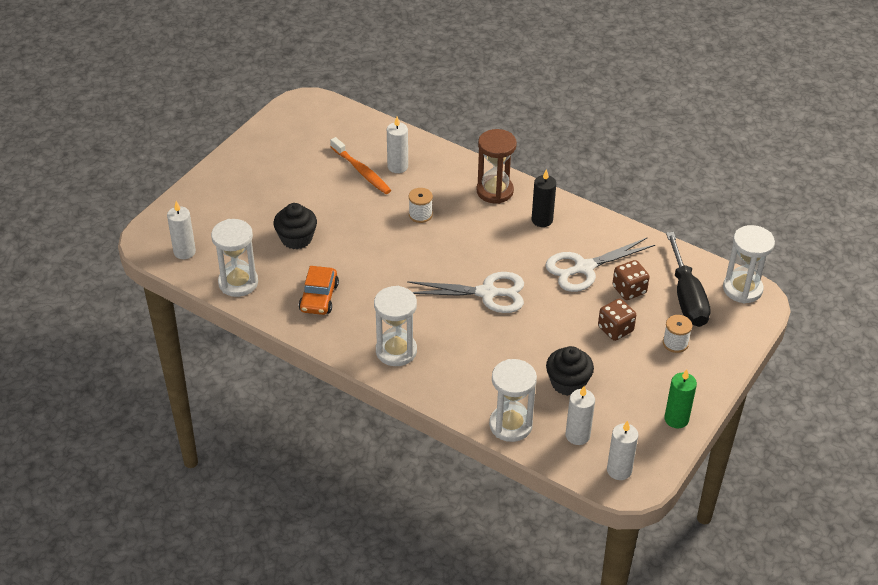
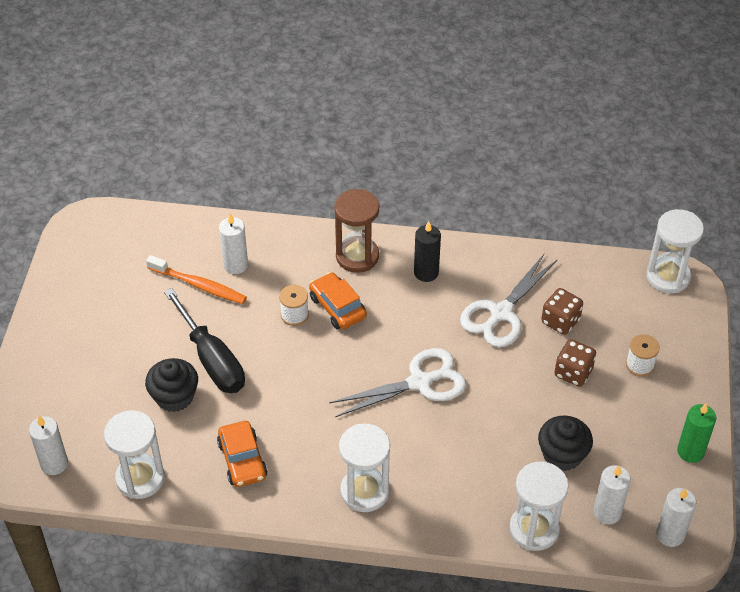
camera: 25 degrees left, 5 degrees up
(456, 220) = (337, 307): none -> orange car
(686, 296) = (620, 306): black screwdriver -> black screwdriver (211, 359)

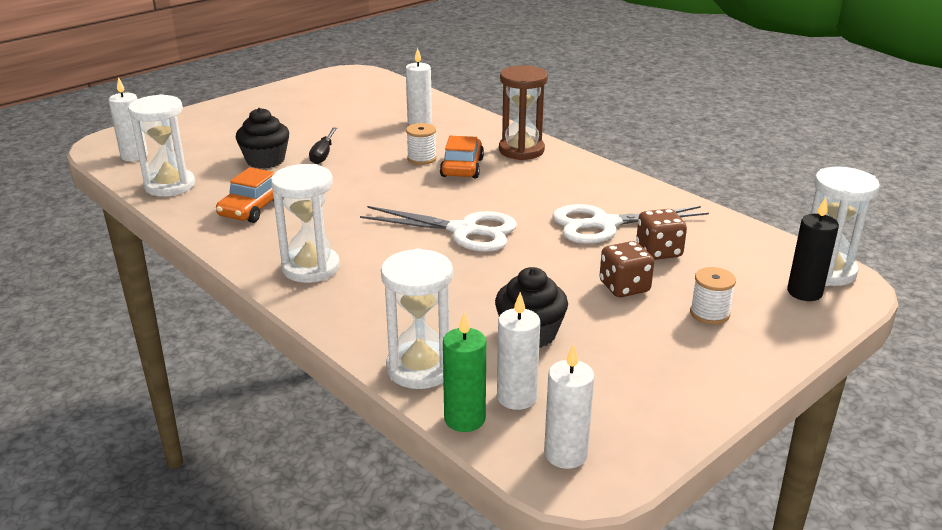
camera: 40 degrees right, 20 degrees down
(199, 285) = (377, 121): orange toothbrush -> none
(211, 359) = (323, 154): black screwdriver -> black screwdriver, size x0.53
(426, 272) = (568, 178): black candle -> black candle (804, 292)
(690, 451) = (685, 402): green candle -> green candle (464, 419)

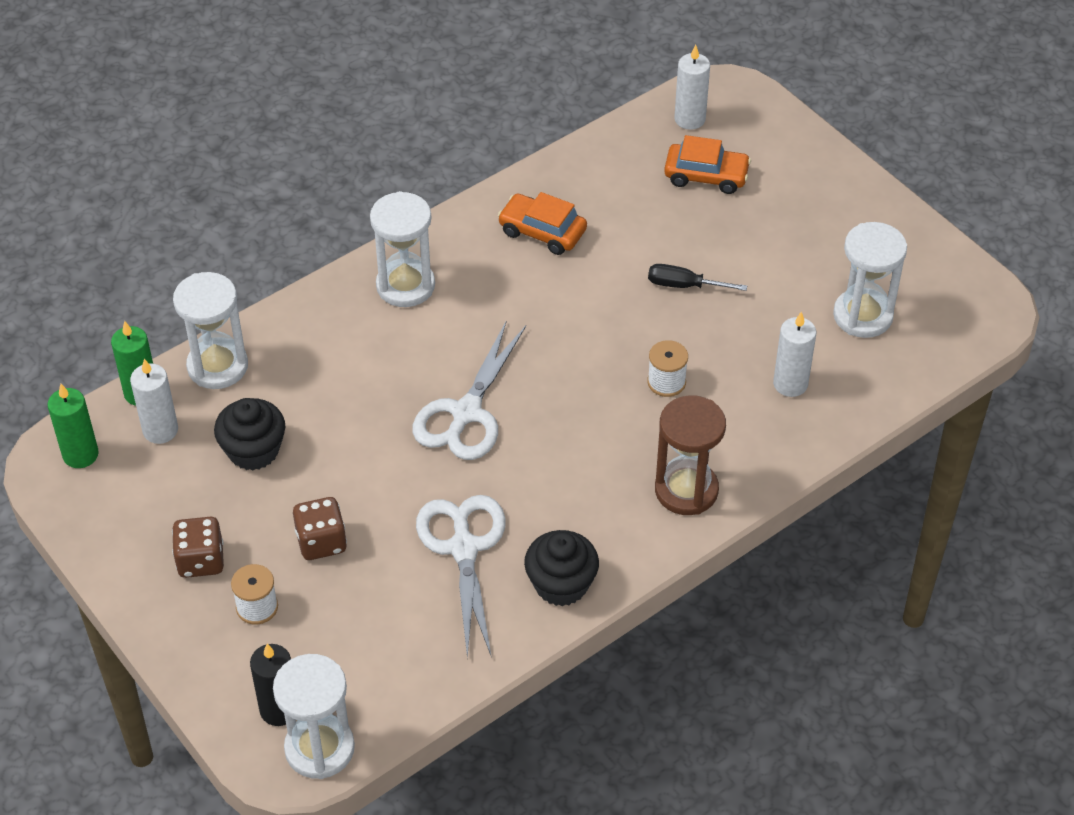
camera: 95 degrees right, 20 degrees up
(170, 186) = (606, 159): white hourglass -> white hourglass (862, 316)
(265, 160) = (670, 233): black cupcake -> black cupcake (561, 584)
(462, 167) = (636, 422): orange car -> orange car (706, 176)
(565, 454) = (80, 455): white candle -> green candle
(659, 251) = (391, 590): brown dice -> brown dice (201, 560)

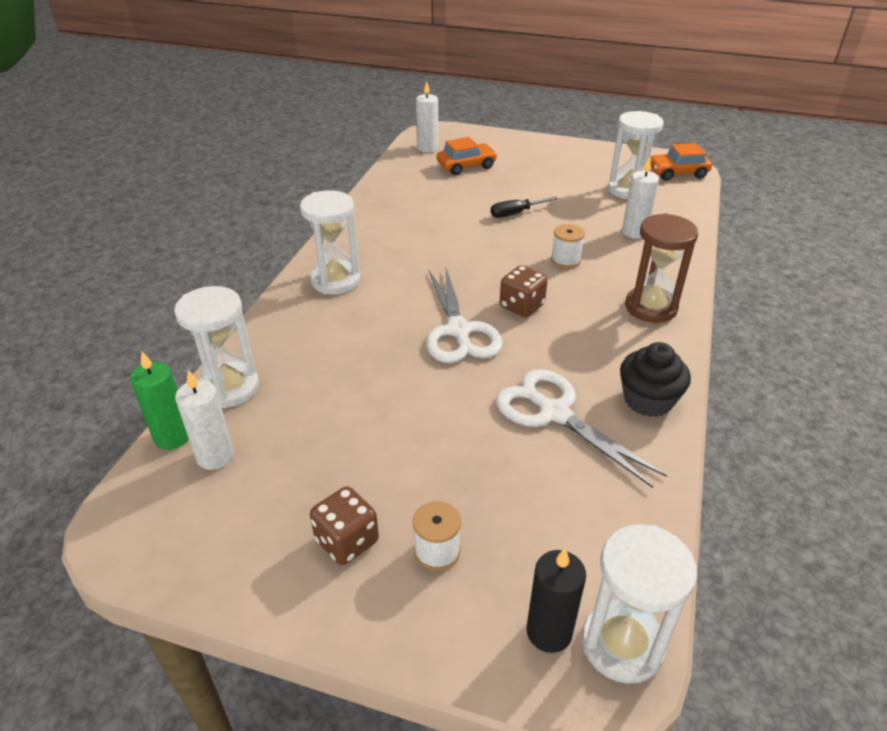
camera: 35 degrees left, 10 degrees down
(80, 455) = (147, 514): green candle -> none
(253, 450) = (316, 431): black cupcake -> none
(321, 542) = (440, 467): brown dice -> brown dice (521, 306)
(542, 232) = (399, 221): orange car -> orange car (677, 173)

